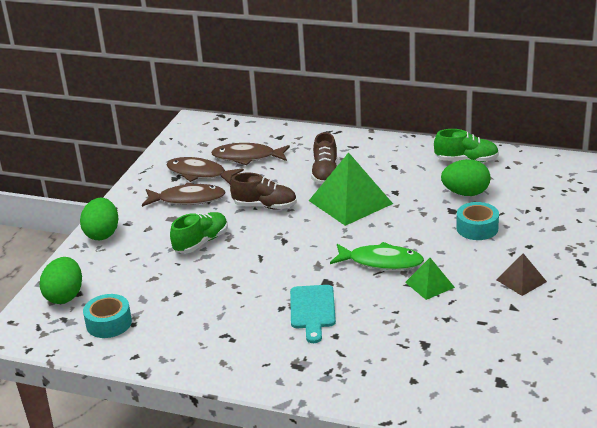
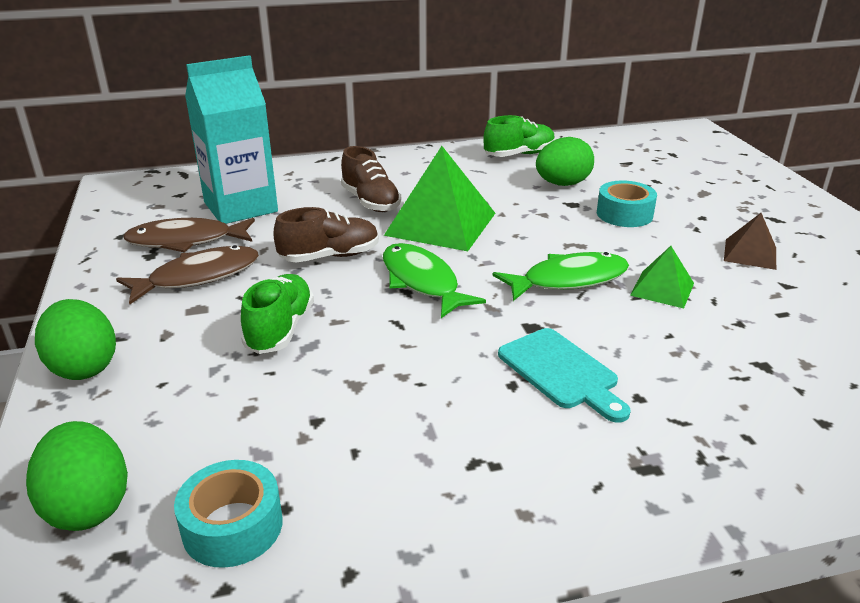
camera: 35 degrees left, 0 degrees up
(247, 157) = (240, 207): brown fish -> turquoise carton
(298, 237) = (422, 282): none -> green fish

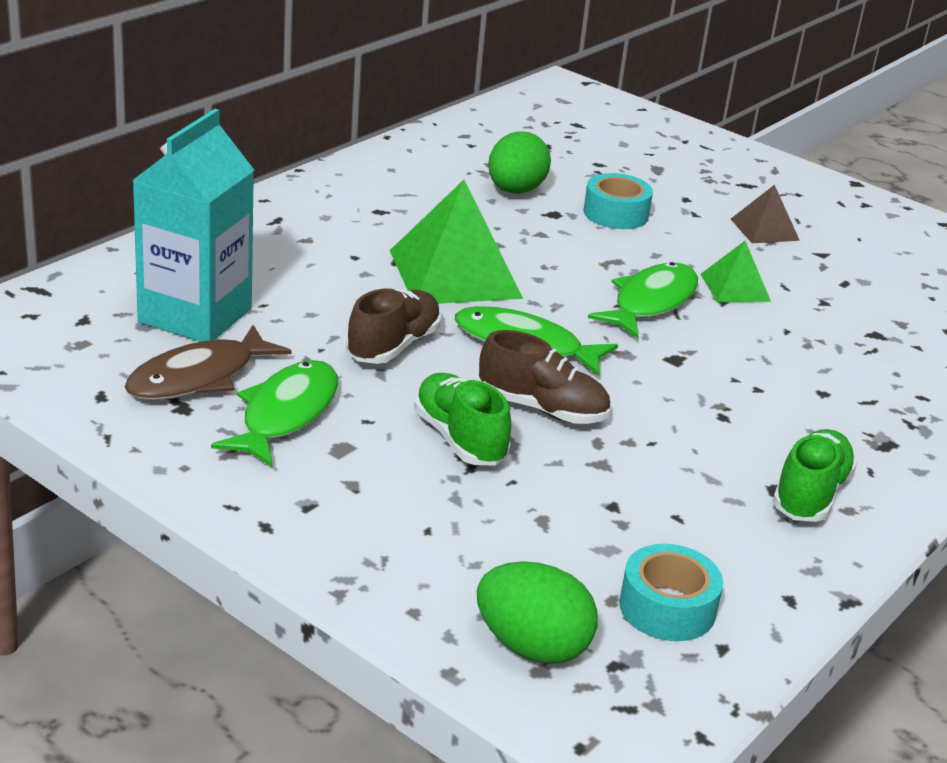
camera: 40 degrees left, 0 degrees up
(83, 367) = (322, 545): green egg -> none
(198, 277) = (285, 414): brown fish -> green fish
(370, 202) = (341, 267): brown shoe -> brown shoe (542, 409)
(519, 155) = (422, 161): green shoe -> green shoe (810, 494)
(561, 372) = (746, 392): turquoise cutting board -> none

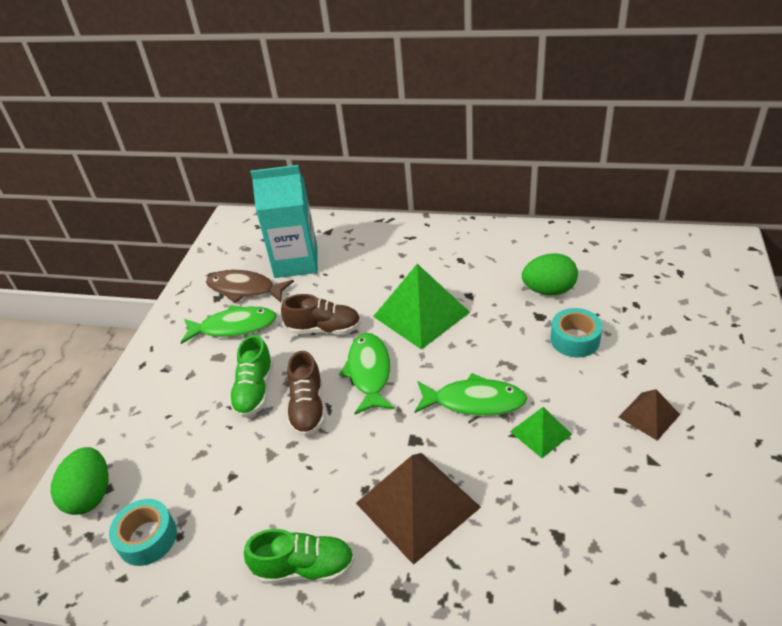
camera: 70 degrees right, 10 degrees up
(459, 439) = (255, 390): green shoe -> green shoe turned 150 degrees clockwise
(775, 392) = (417, 505): none -> brown pyramid

